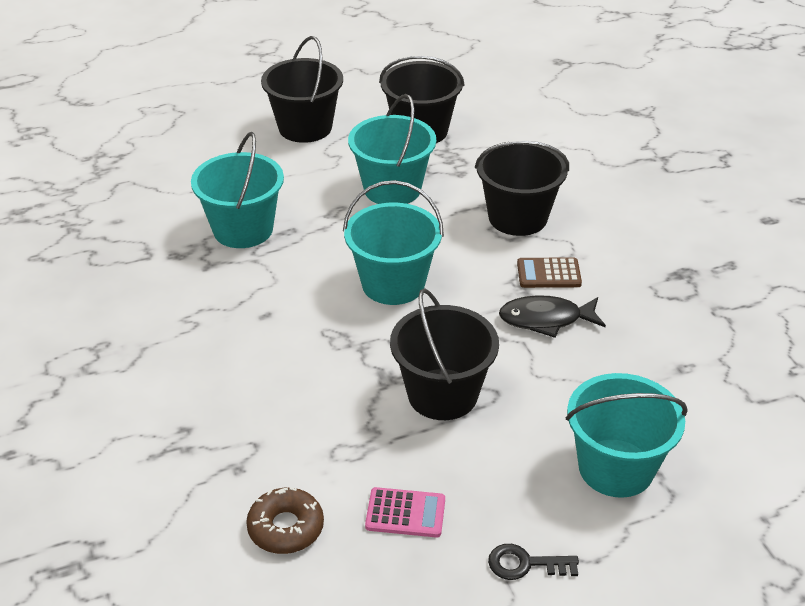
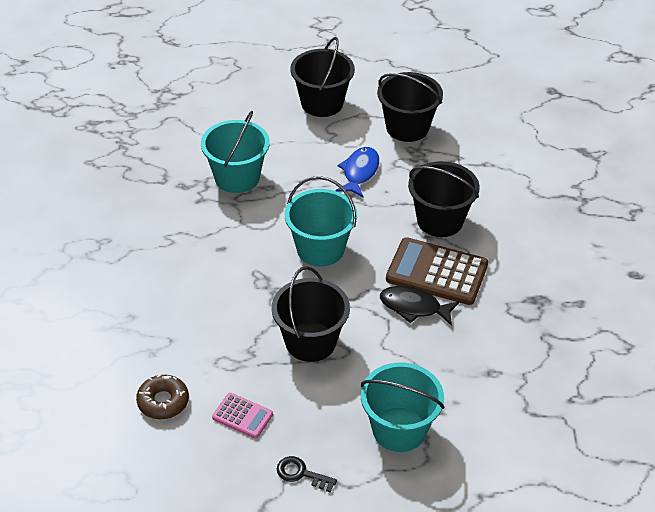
camera: 20 degrees right, 5 degrees up
(392, 189) = (359, 172): turquoise bucket -> blue fish
(548, 274) = (436, 272): brown calculator -> brown calculator, size x1.93

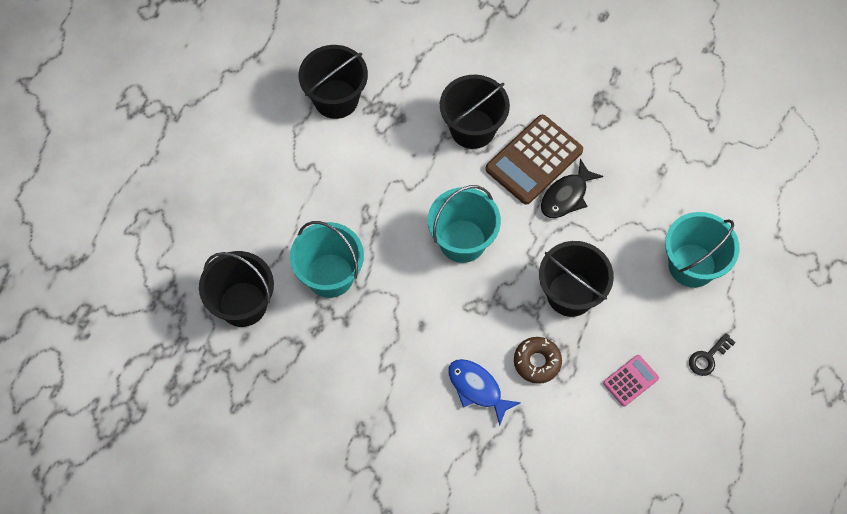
camera: 65 degrees left, 20 degrees up
(163, 402) = (588, 440): brown donut -> brown donut (537, 362)
(322, 103) = (260, 157): black bucket -> black bucket (243, 304)
(359, 172) = (377, 166): blue fish -> blue fish (477, 388)

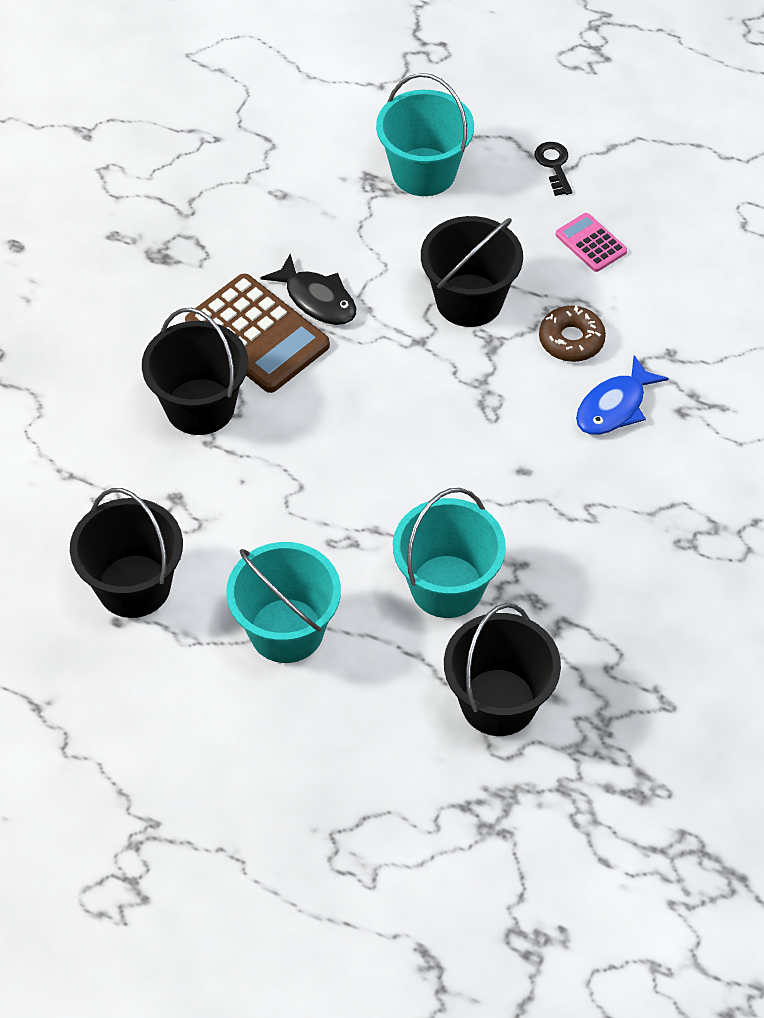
camera: 90 degrees left, 10 degrees down
(462, 241) = (388, 421): turquoise bucket -> turquoise bucket (286, 630)
(708, 357) = (554, 165): black key -> black key turned 150 degrees counterclockwise

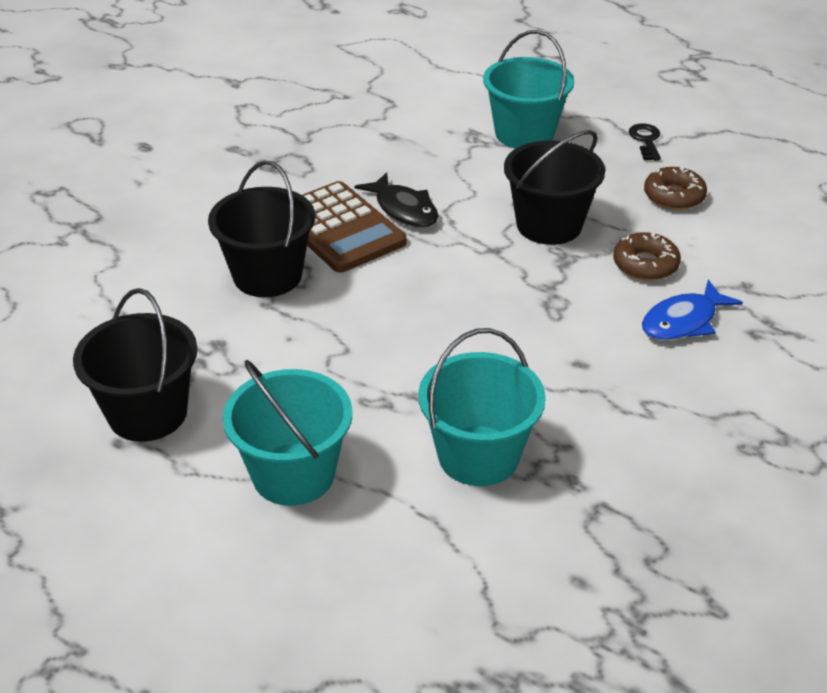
camera: 10 degrees right, 15 degrees down
(498, 702) = (514, 578): black bucket -> none
(591, 243) = (674, 196): pink calculator -> brown donut

